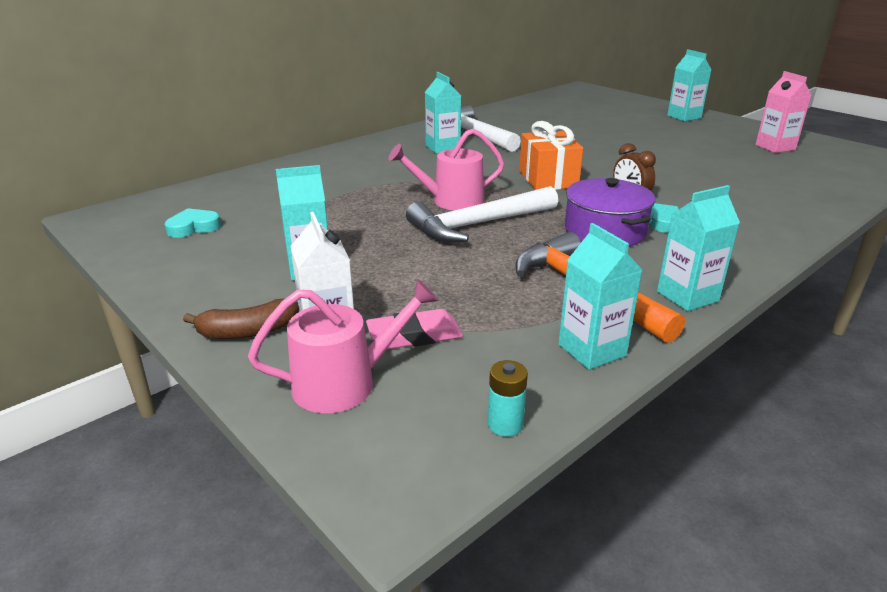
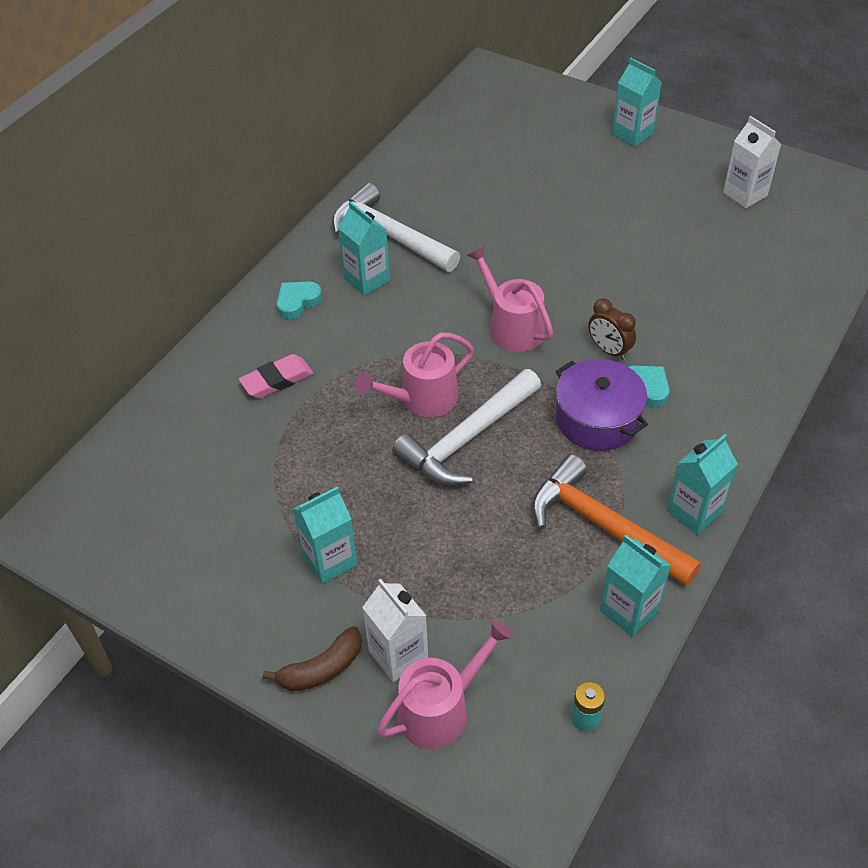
camera: 15 degrees left, 20 degrees up
(193, 227) = (164, 520): turquoise heart -> turquoise heart (297, 302)
(414, 335) = (473, 633): pink eraser -> pink eraser (277, 380)
(548, 179) = (512, 327): orange gift -> pink watering can
(775, 147) = (745, 194): pink carton -> white carton

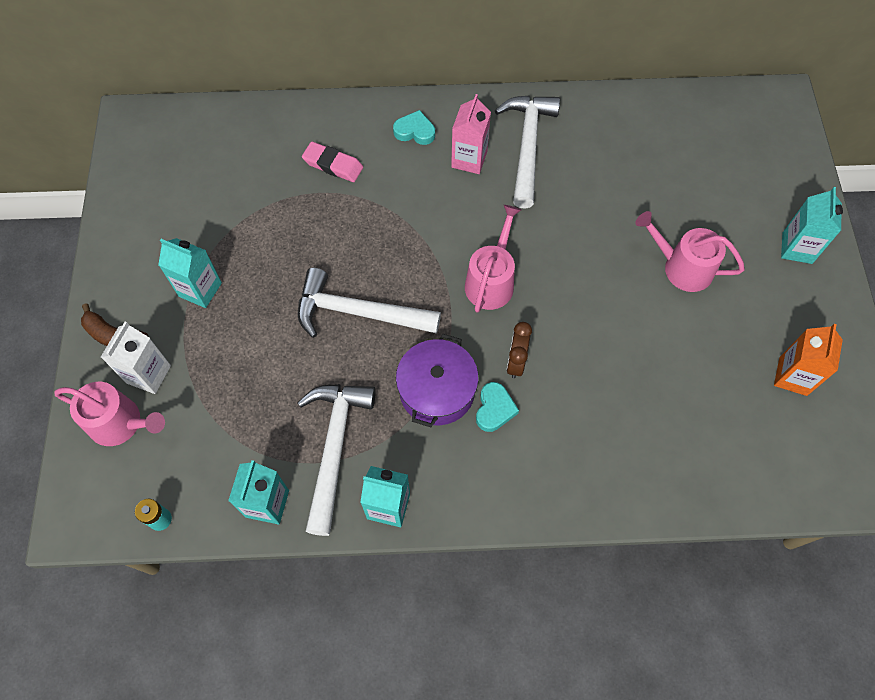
camera: 55 degrees right, 15 degrees up
(366, 279) = (469, 159): turquoise carton -> pink carton
(422, 399) = (377, 262): pink watering can -> pink watering can (682, 267)
(603, 526) = (334, 447): orange hammer -> white hammer
(745, 194) = (792, 376): white carton -> orange carton

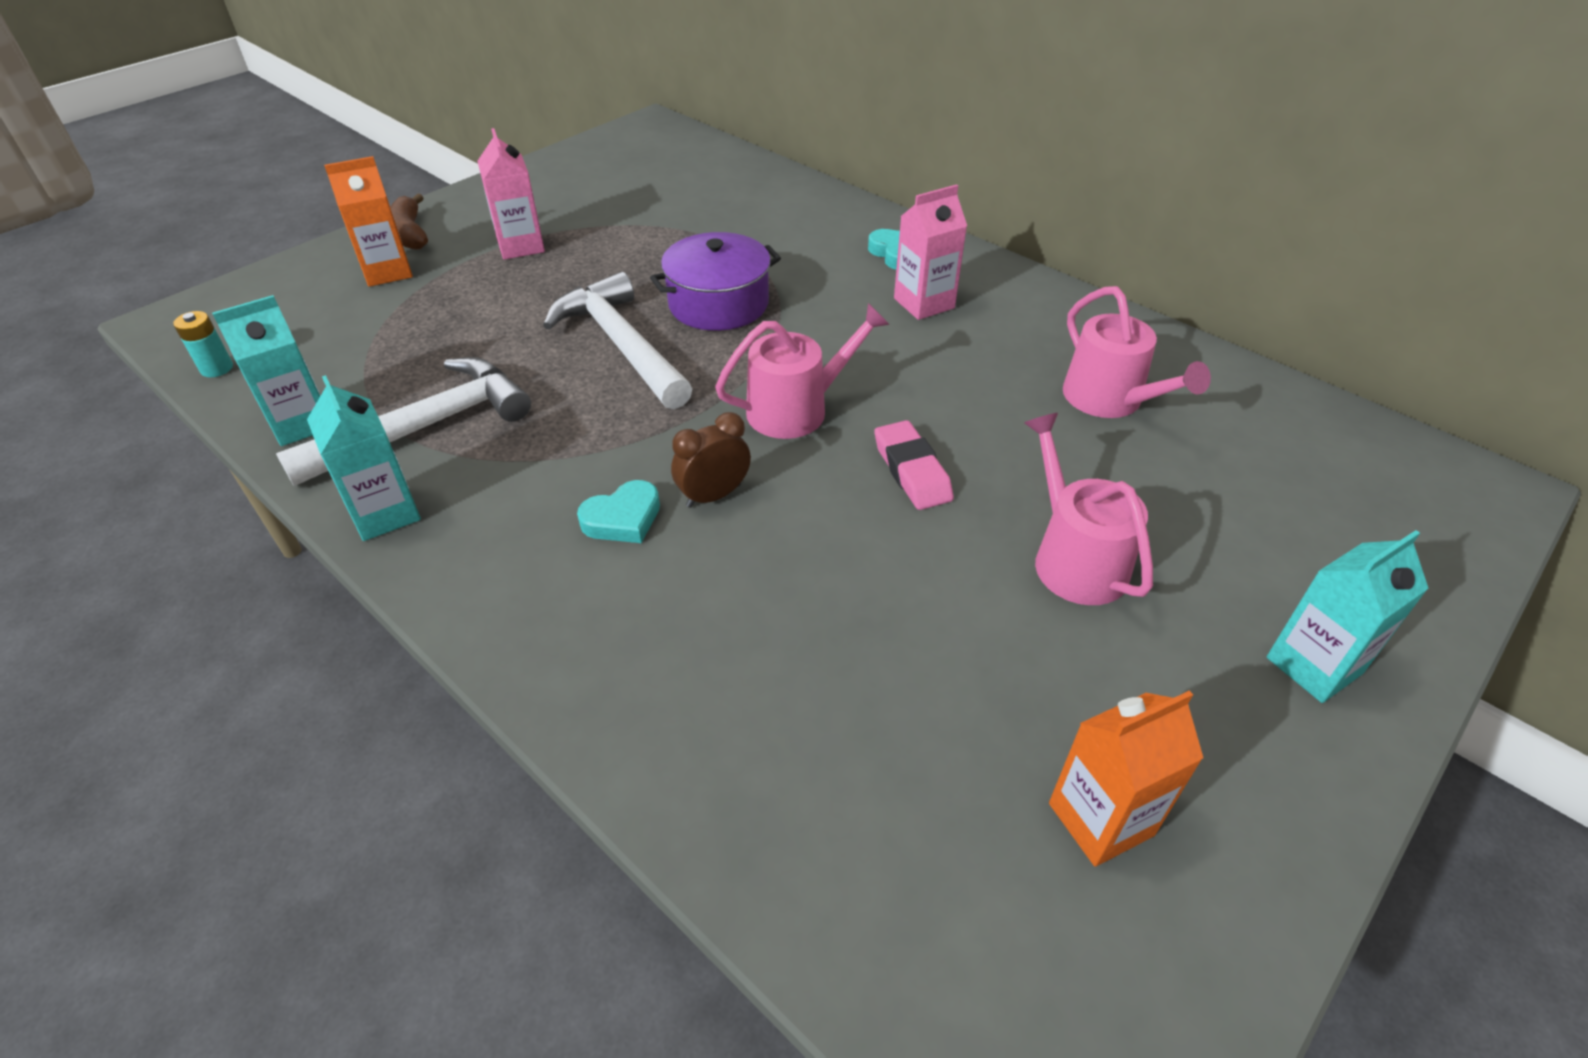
camera: 45 degrees right, 20 degrees down
(120, 423) = (313, 287): pink watering can -> pink watering can (1109, 400)
(148, 374) = (387, 272): white carton -> orange carton
(200, 289) = (521, 246): turquoise carton -> pink carton
(333, 165) = (774, 234): pink eraser -> pink eraser (912, 471)
(437, 390) = (592, 456): purple pot -> purple pot (718, 303)
(527, 146) = (1012, 329): white hammer -> none

